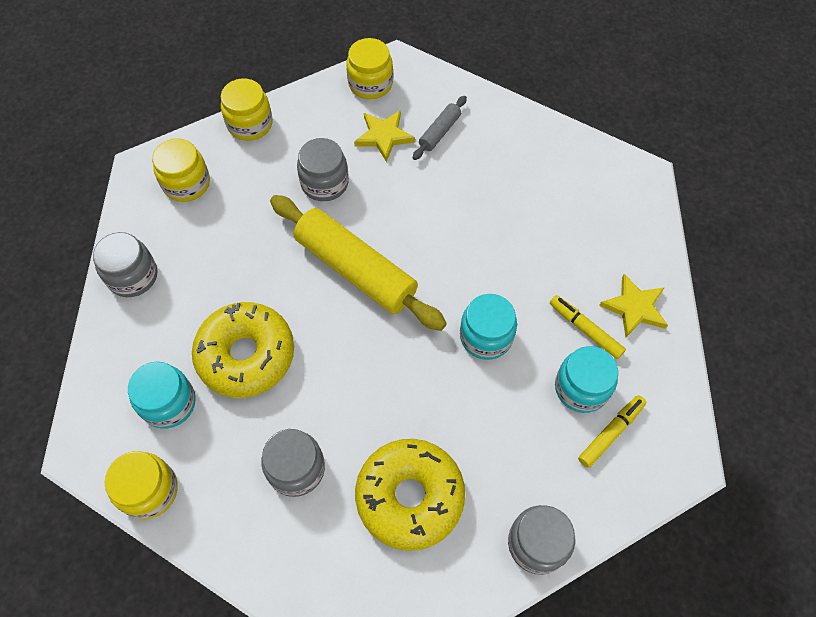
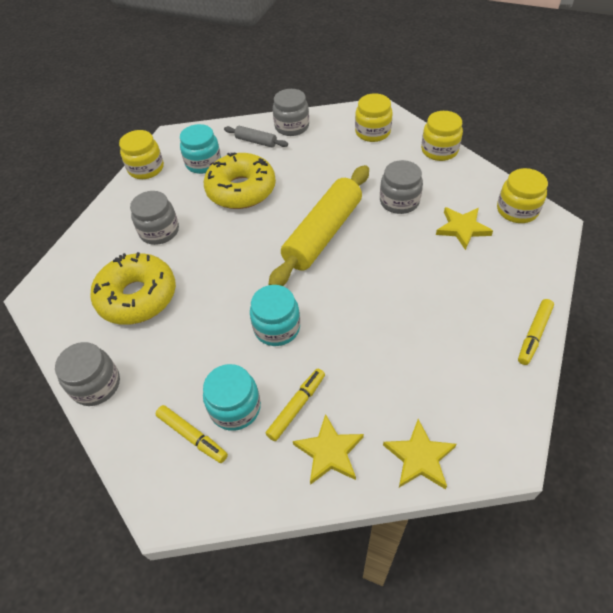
camera: 85 degrees right, 10 degrees down
(439, 132) = (484, 266): grey rolling pin -> grey rolling pin (256, 141)
(528, 120) = (534, 334): none -> yellow marker
(643, 238) = (419, 457): none -> yellow star

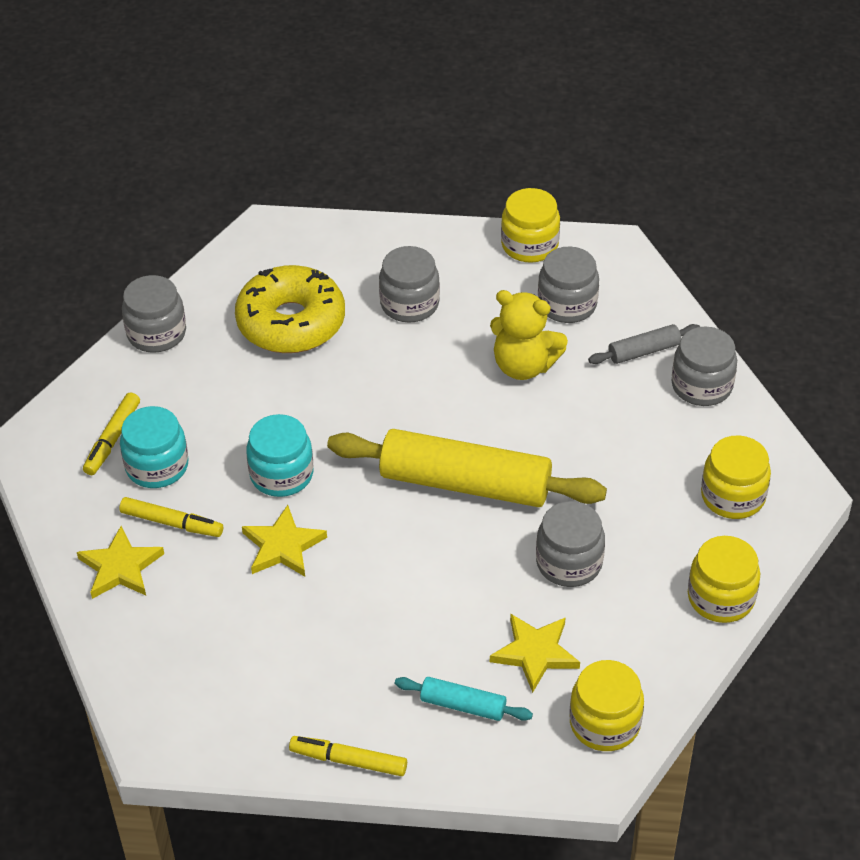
camera: 70 degrees right, 5 degrees down
(203, 163) = (567, 304): turquoise jar -> grey jar
(241, 190) = (524, 366): yellow donut -> yellow teddy bear
(256, 141) = (644, 351): grey rolling pin -> grey rolling pin turned 60 degrees clockwise
(419, 457) = (132, 654): yellow star -> yellow star (283, 546)
(496, 268) = (463, 705): none -> turquoise rolling pin

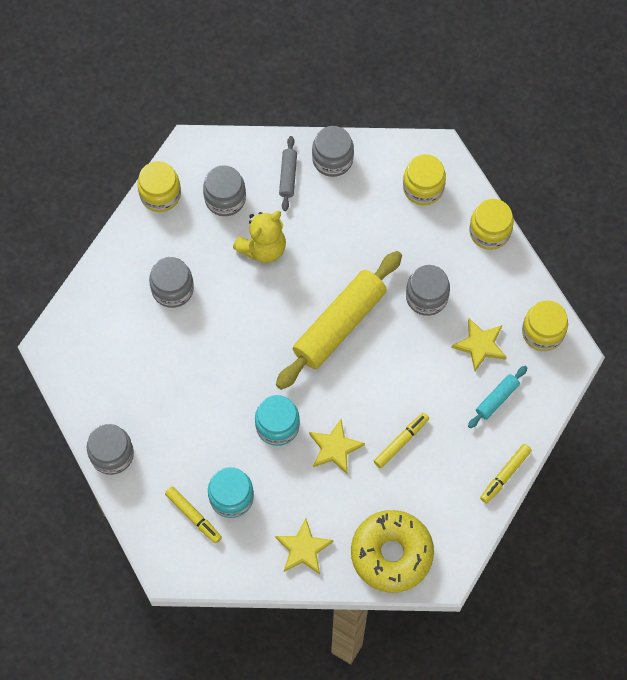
camera: 65 degrees left, 20 degrees up
(172, 523) = (283, 505): yellow marker -> yellow marker (401, 442)
(291, 322) = (149, 367): yellow donut -> yellow donut (391, 554)

